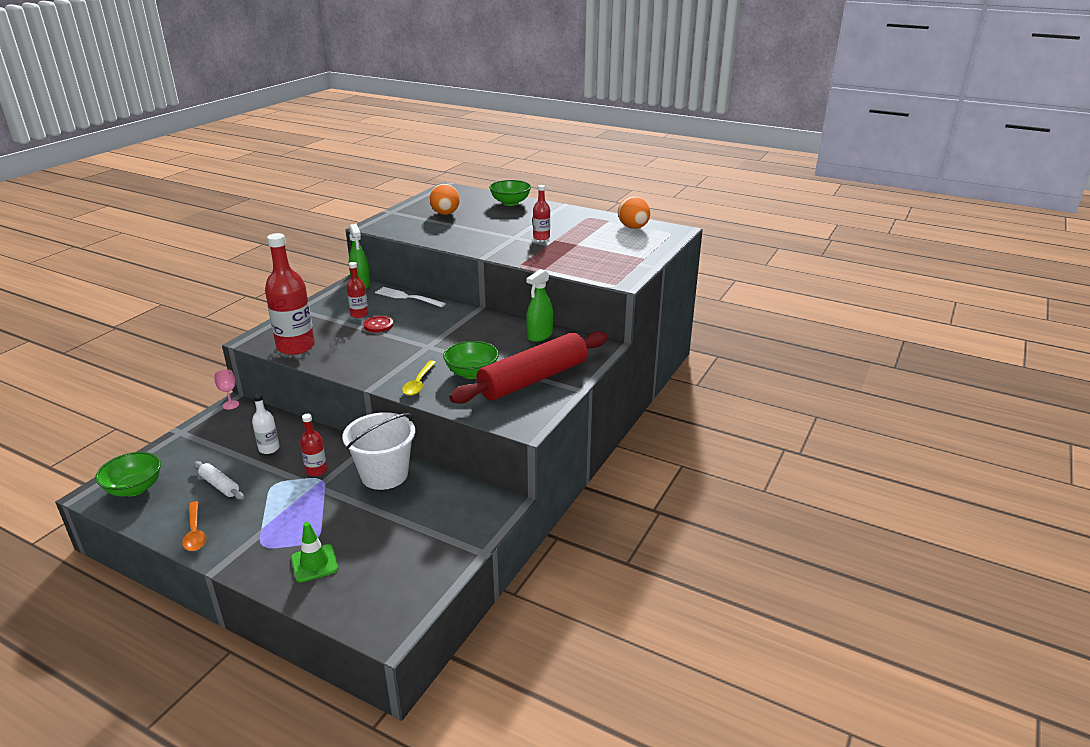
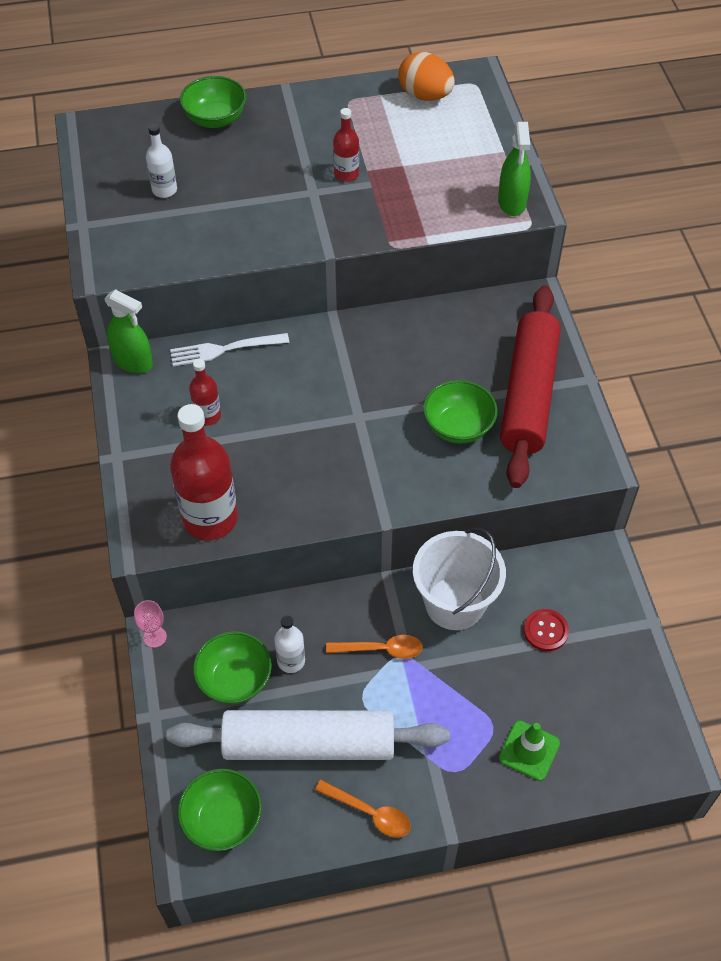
camera: 40 degrees left, 25 degrees up
(220, 485) = (309, 743): white rolling pin -> white rolling pin, size x2.40
(233, 440) = (235, 679): none -> green bowl
(316, 470) = (381, 649): red bottle -> orange spoon
(378, 325) = (257, 419): red button -> red button (545, 631)
(419, 383) = (425, 479): yellow spoon -> none
(445, 214) = (164, 190): orange egg -> white bottle
(539, 335) = (454, 322): green spray bottle -> green spray bottle (512, 202)

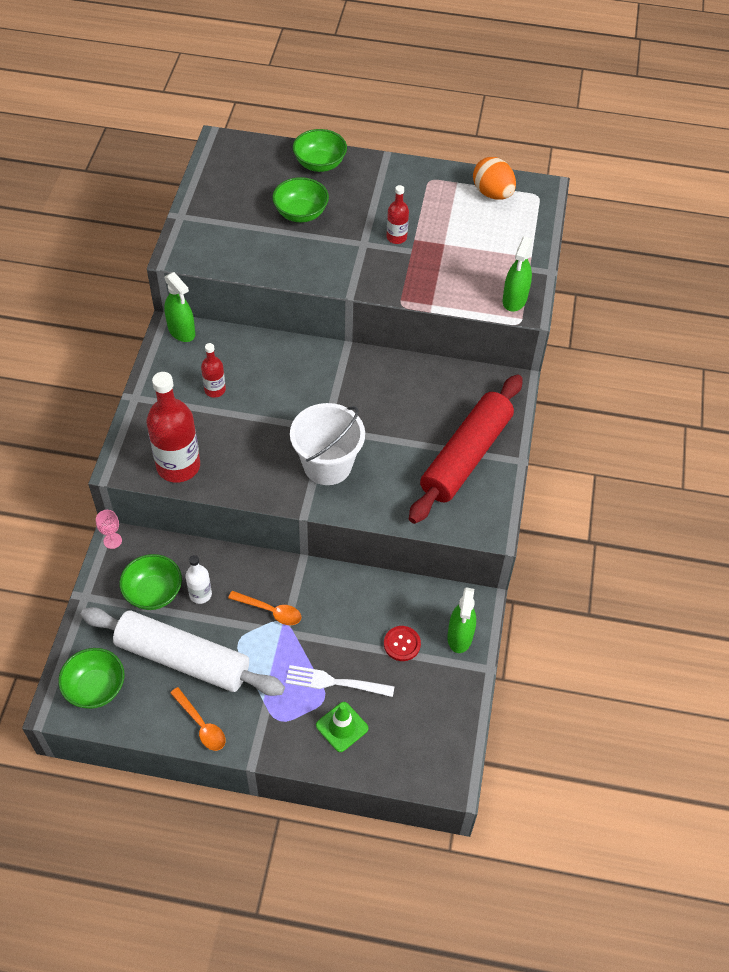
camera: 20 degrees right, 0 degrees up
(164, 190) = (253, 208): white bottle -> none
(224, 349) = (252, 344): white fork -> white fork (335, 682)
(454, 603) = (343, 597): white bucket -> white bucket (327, 465)
(458, 426) = (397, 462): green bowl -> green bowl (301, 213)
(603, 598) = (460, 636): none -> green spray bottle

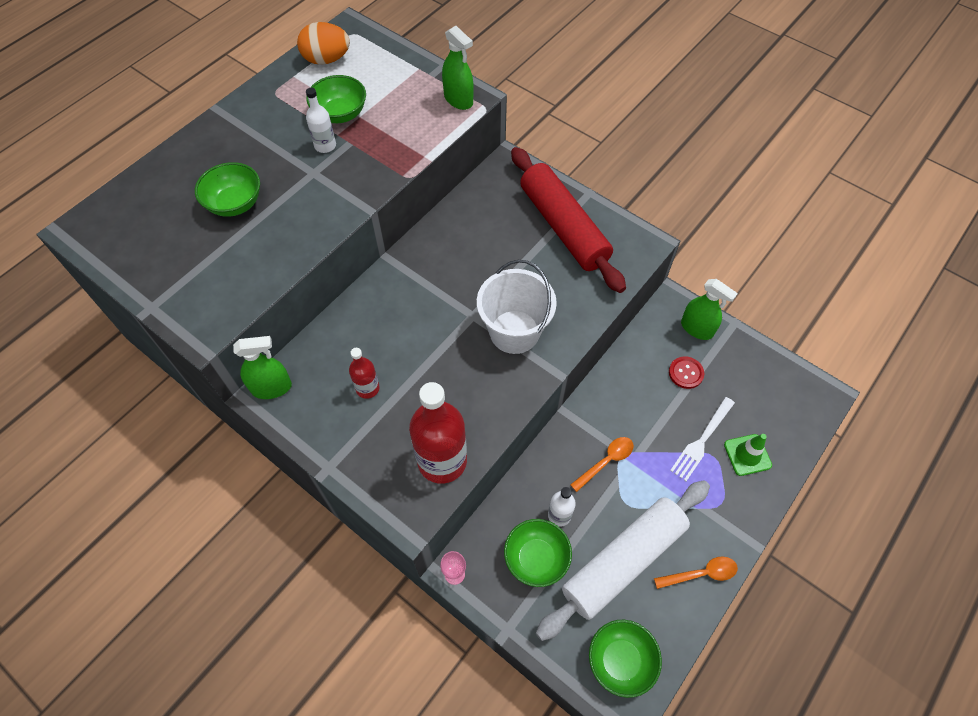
camera: 60 degrees left, 5 degrees up
(320, 164) = (182, 161): green bowl -> green bowl (340, 114)
(396, 237) = (325, 146): red bottle -> white bottle

